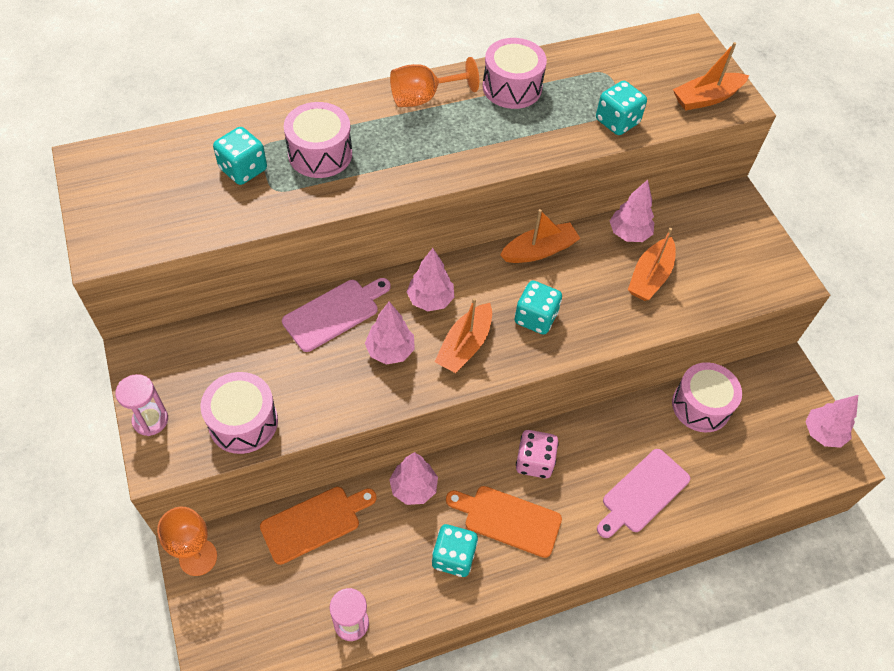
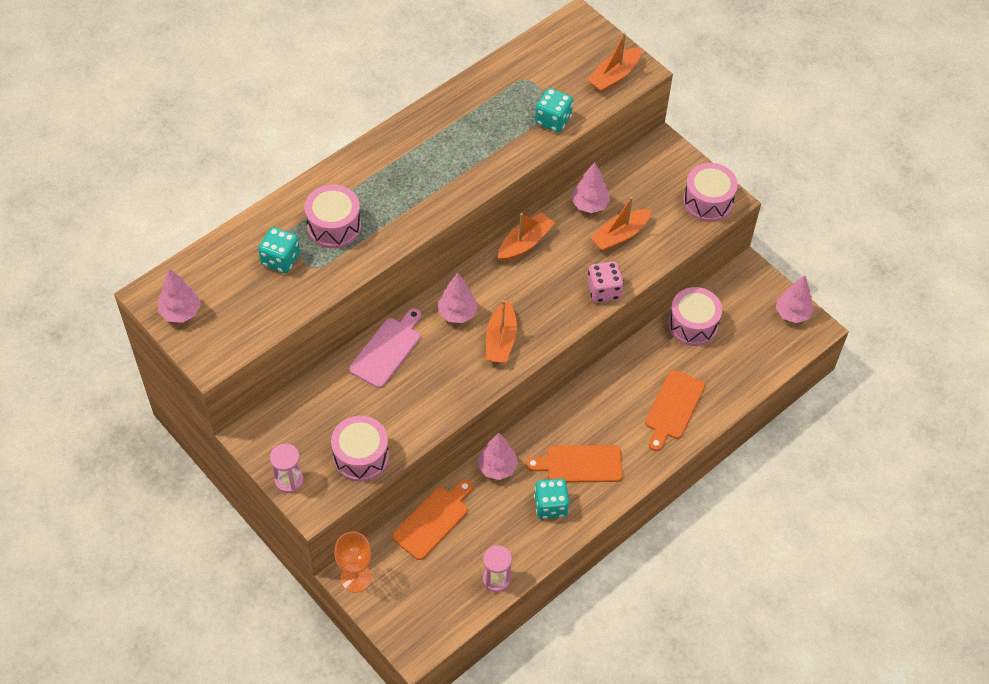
camera: 20 degrees left, 0 degrees up
(390, 351) = (445, 364): pink tree -> pink tree (181, 312)
(423, 98) = (391, 150): orange goblet -> none
(512, 87) = (457, 117): pink drum -> pink drum (708, 201)
(534, 462) = (581, 414): pink dice -> pink dice (603, 290)
(535, 318) = (545, 299): turquoise dice -> none
(642, 493) = (673, 408): pink cutting board -> orange cutting board
(650, 277) = (619, 235): orange boat -> orange boat turned 45 degrees clockwise

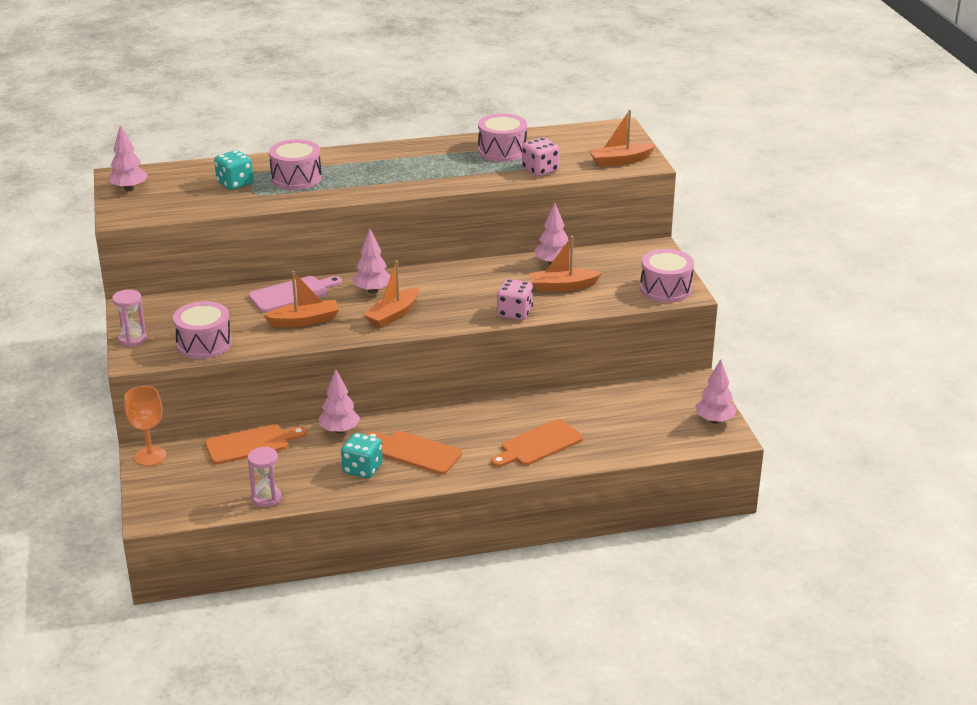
camera: 30 degrees right, 25 degrees down
(525, 243) = (473, 269): orange boat -> orange boat (305, 321)
(553, 120) = (540, 170): turquoise dice -> pink dice
(693, 325) = (608, 399): pink drum -> pink drum (502, 151)

